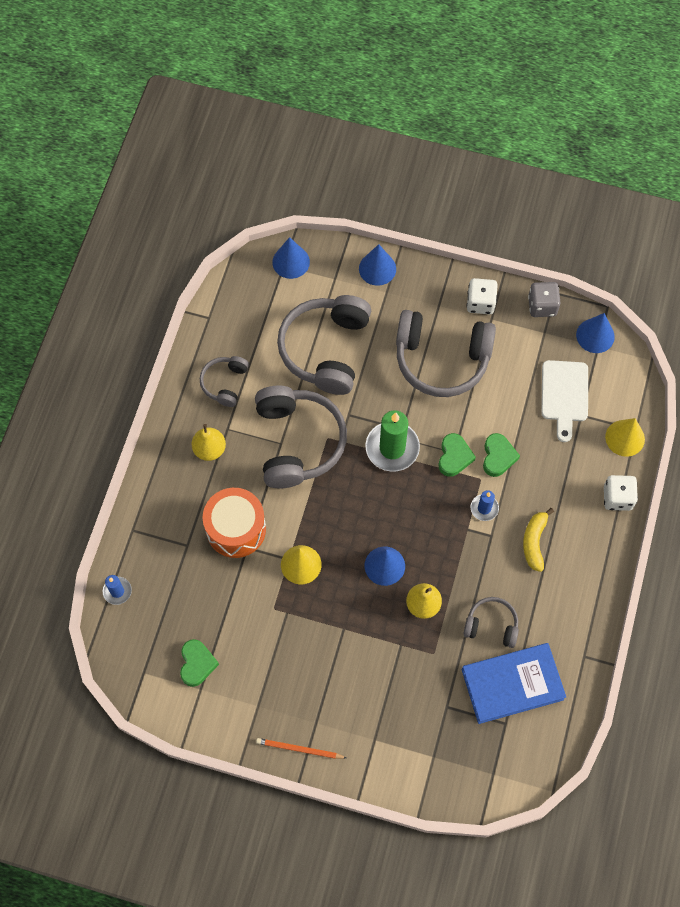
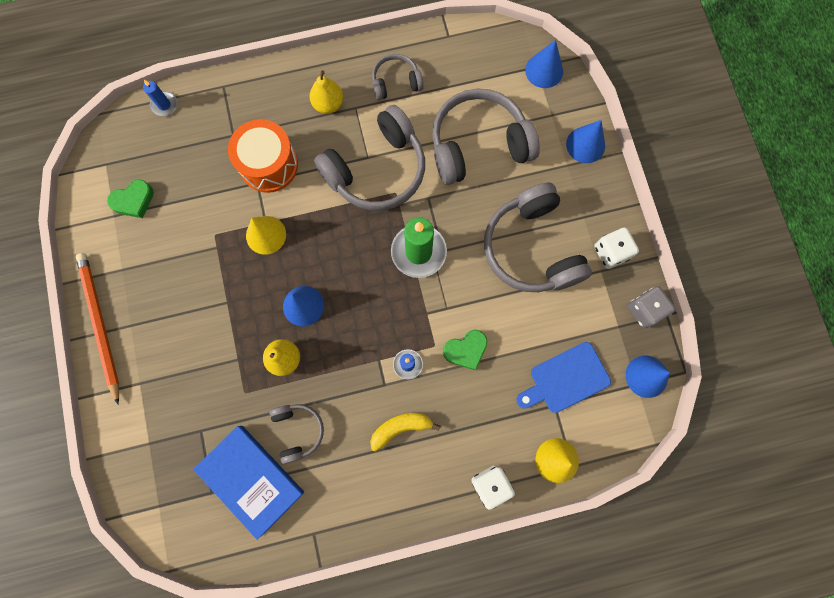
camera: 60 degrees right, 10 degrees up
(299, 749) = (100, 324): orange pencil -> orange pencil, size x1.78
(454, 457) = (442, 310): green heart -> none
(564, 395) = (565, 379): white cutting board -> blue cutting board

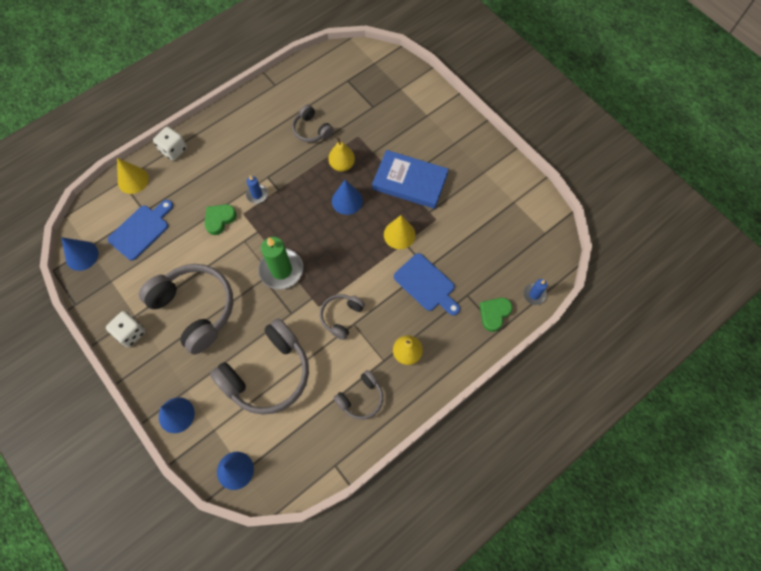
camera: 155 degrees right, 10 degrees down
(100, 324) = (475, 135): orange pencil -> none
(134, 201) = (507, 217): green heart -> green heart (494, 314)
(251, 480) = (327, 95): blue book -> blue book (410, 182)
(269, 165) = (426, 284): orange drum -> blue cutting board
(376, 170) = (341, 317): grey headphones -> grey headphones, size x0.51
(400, 428) = (245, 157): yellow banana -> none
(645, 310) = (93, 300): grey dice -> none

